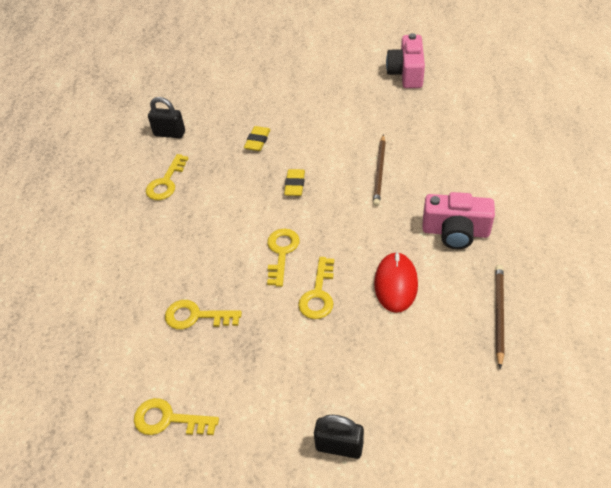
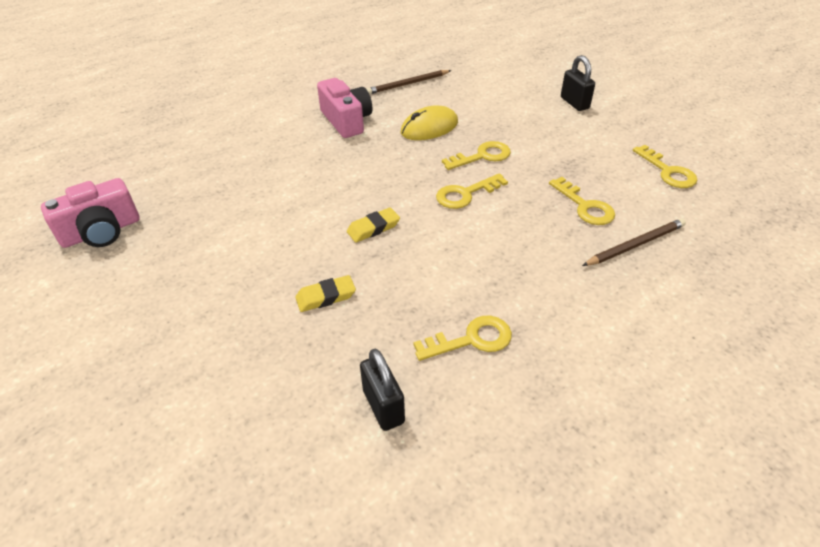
camera: 130 degrees left, 5 degrees down
(379, 171) = (304, 183): brown pencil -> brown pencil (635, 245)
(395, 284) = (429, 127): red mouse -> yellow mouse

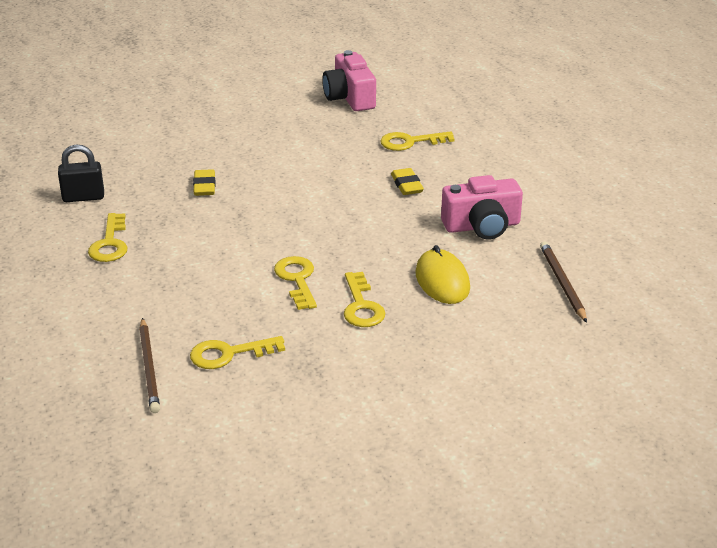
camera: 105 degrees right, 10 degrees down
(373, 228) = (276, 218): yellow eraser -> yellow eraser (407, 185)
(574, 103) = (457, 420): black padlock -> none
(667, 171) = (253, 445): yellow key -> yellow key (410, 142)

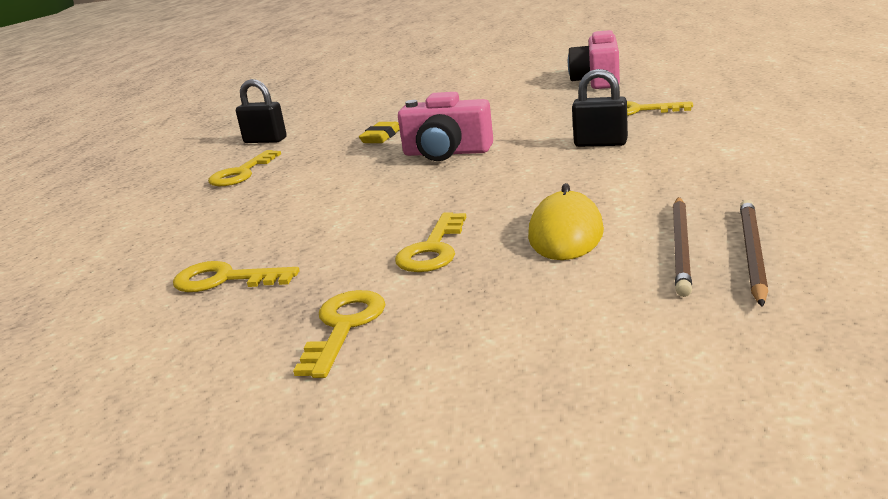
camera: 30 degrees right, 10 degrees down
(149, 367) = (130, 281): brown pencil -> brown pencil (681, 247)
(297, 280) = (385, 216): yellow key -> yellow key (344, 327)
(407, 185) = (600, 143): yellow eraser -> black padlock
(482, 226) = (669, 183): pink camera -> pink camera (446, 153)

